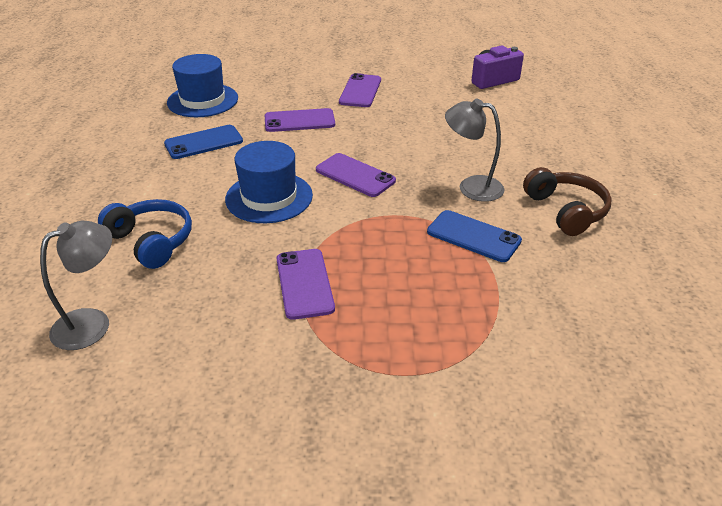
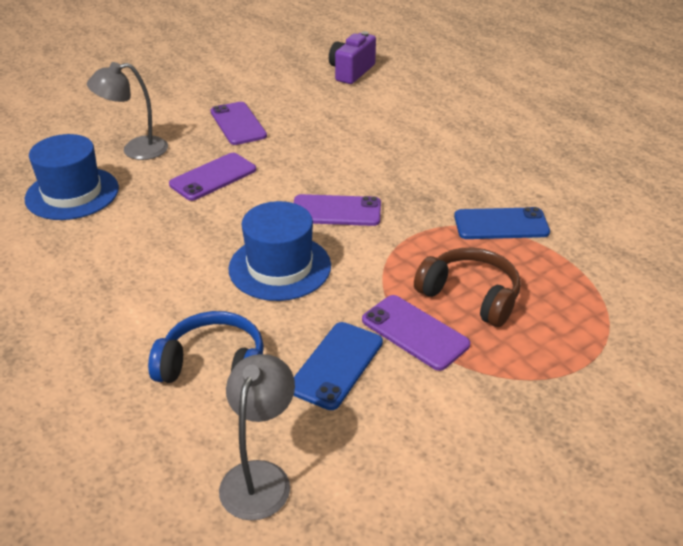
camera: 35 degrees left, 0 degrees up
(204, 142) = (135, 239): blue phone -> blue phone (336, 365)
(471, 187) = (449, 181): grey lamp -> grey lamp (135, 150)
(566, 211) = (543, 172): brown headphones -> brown headphones (470, 296)

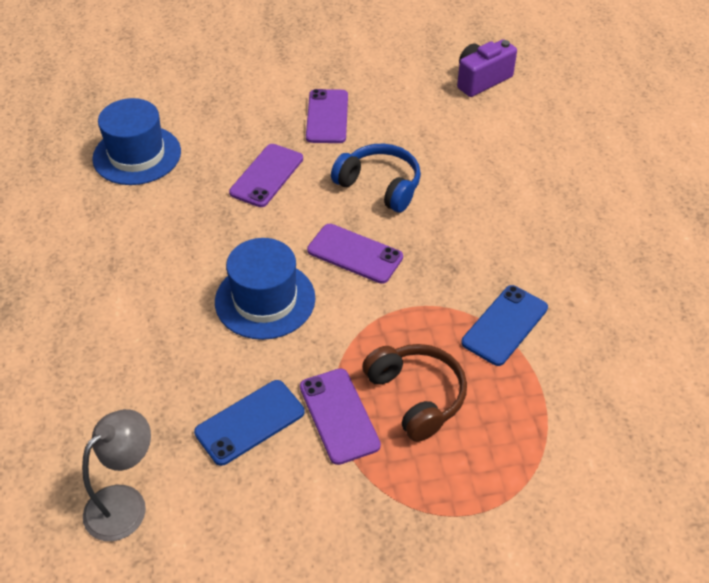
camera: 25 degrees right, 10 degrees up
(135, 150) = (217, 120): grey lamp -> none
(213, 177) = (267, 175): purple phone -> purple phone turned 45 degrees counterclockwise
(214, 366) = (150, 383): blue headphones -> blue headphones (380, 186)
(501, 224) = (504, 325): blue phone -> blue phone turned 75 degrees counterclockwise

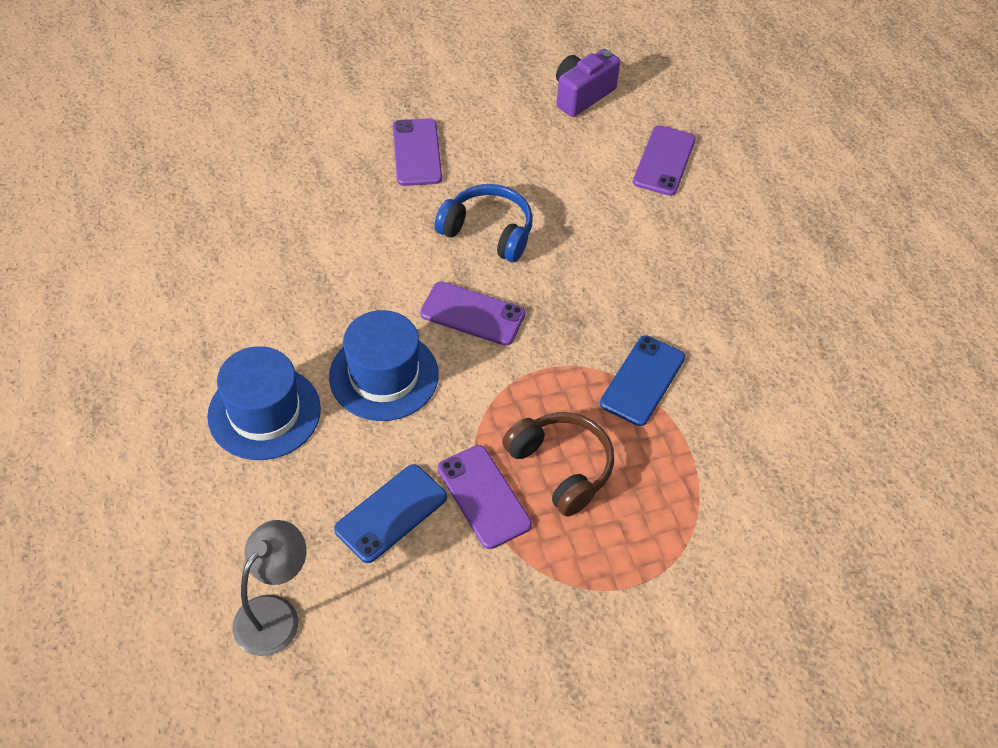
camera: 10 degrees left, 5 degrees up
(137, 155) = (208, 216): blue hat -> blue hat (264, 412)
(267, 175) = (361, 229): purple phone -> purple phone (664, 161)

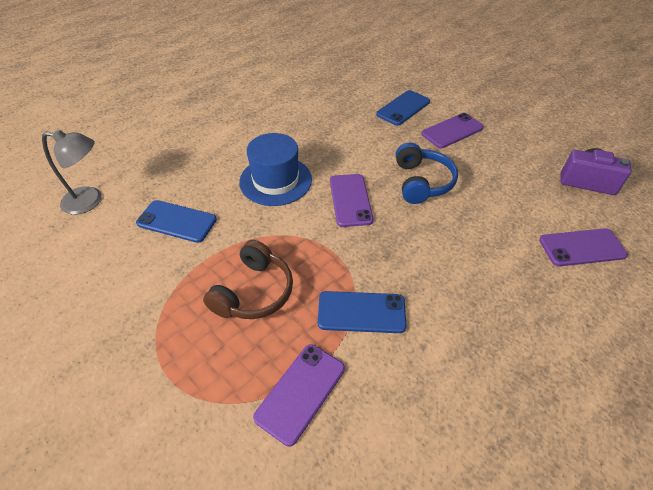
camera: 65 degrees right, 5 degrees down
(264, 412) = (221, 147): blue hat -> none
(332, 173) = (403, 108): none -> blue phone
(483, 497) = (209, 259): purple phone -> purple phone (300, 392)

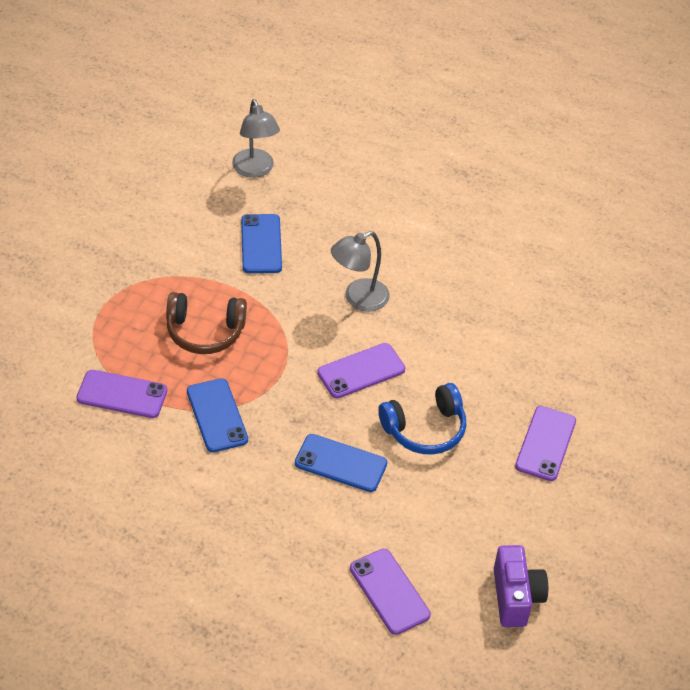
camera: 65 degrees right, 0 degrees up
(275, 180) = (358, 299): blue hat -> grey lamp
(403, 108) = (567, 383): blue phone -> blue phone (340, 463)
(452, 131) = (545, 444): purple phone -> purple phone turned 75 degrees clockwise

